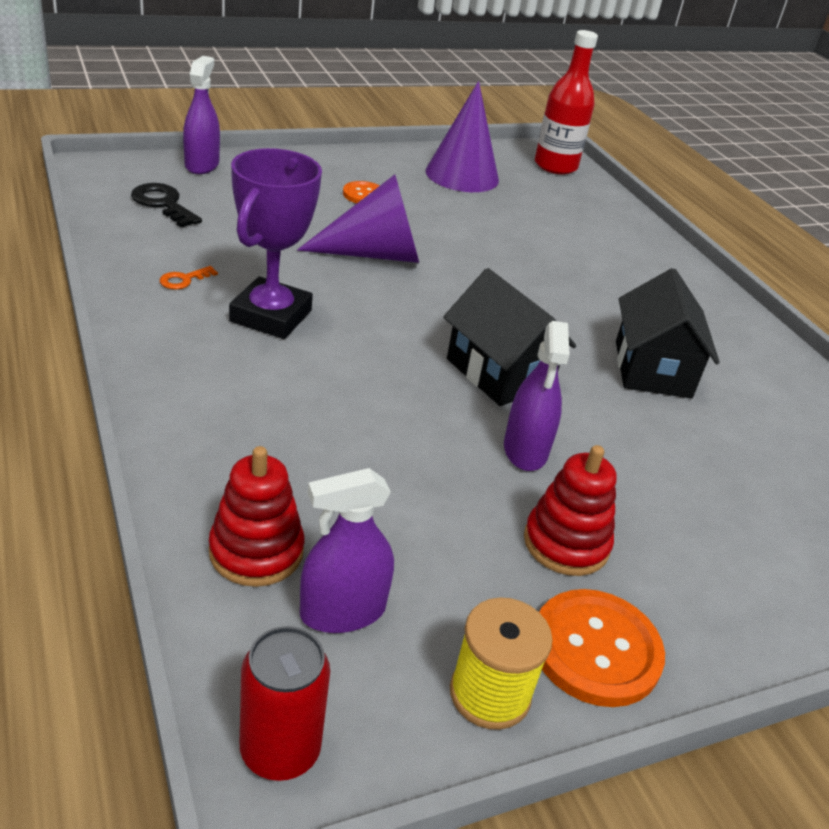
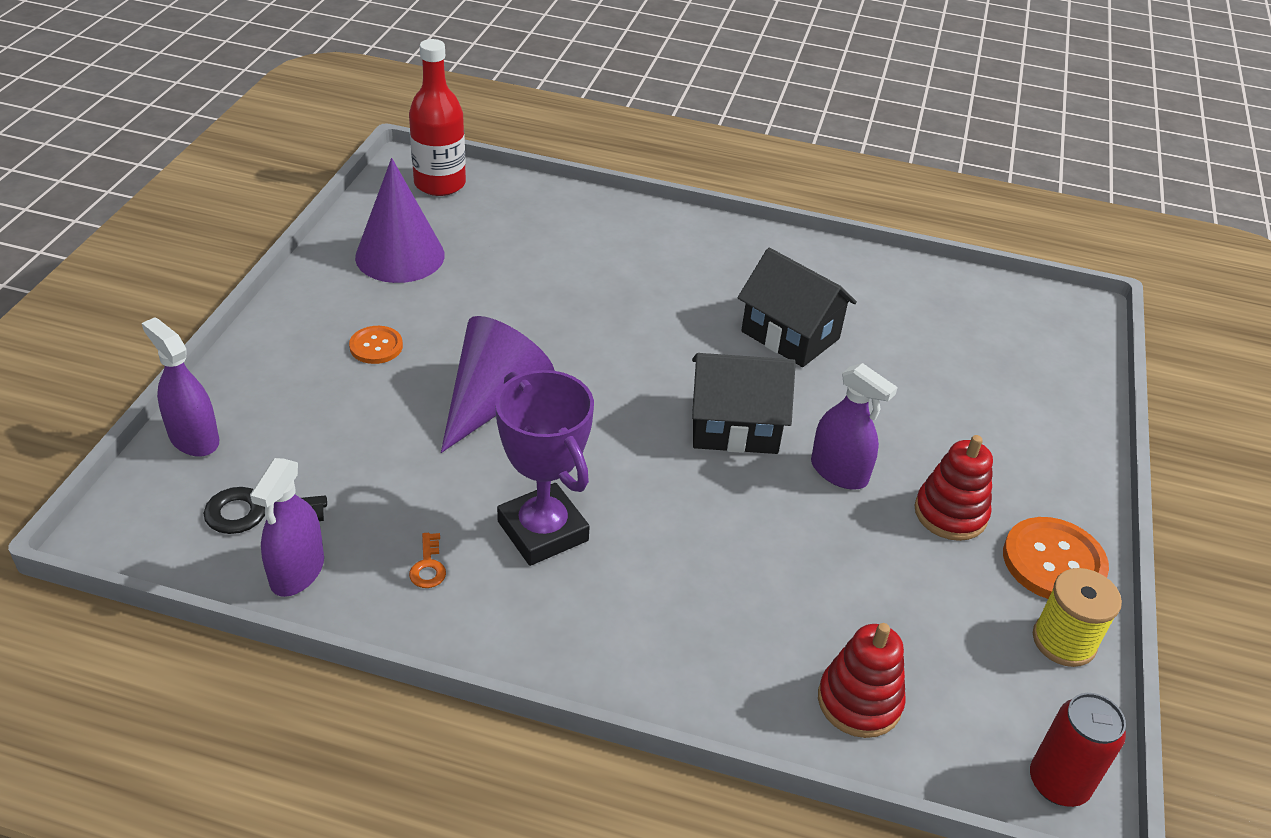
camera: 50 degrees left, 5 degrees up
(343, 611) = (950, 681): purple spray bottle -> purple spray bottle (297, 571)

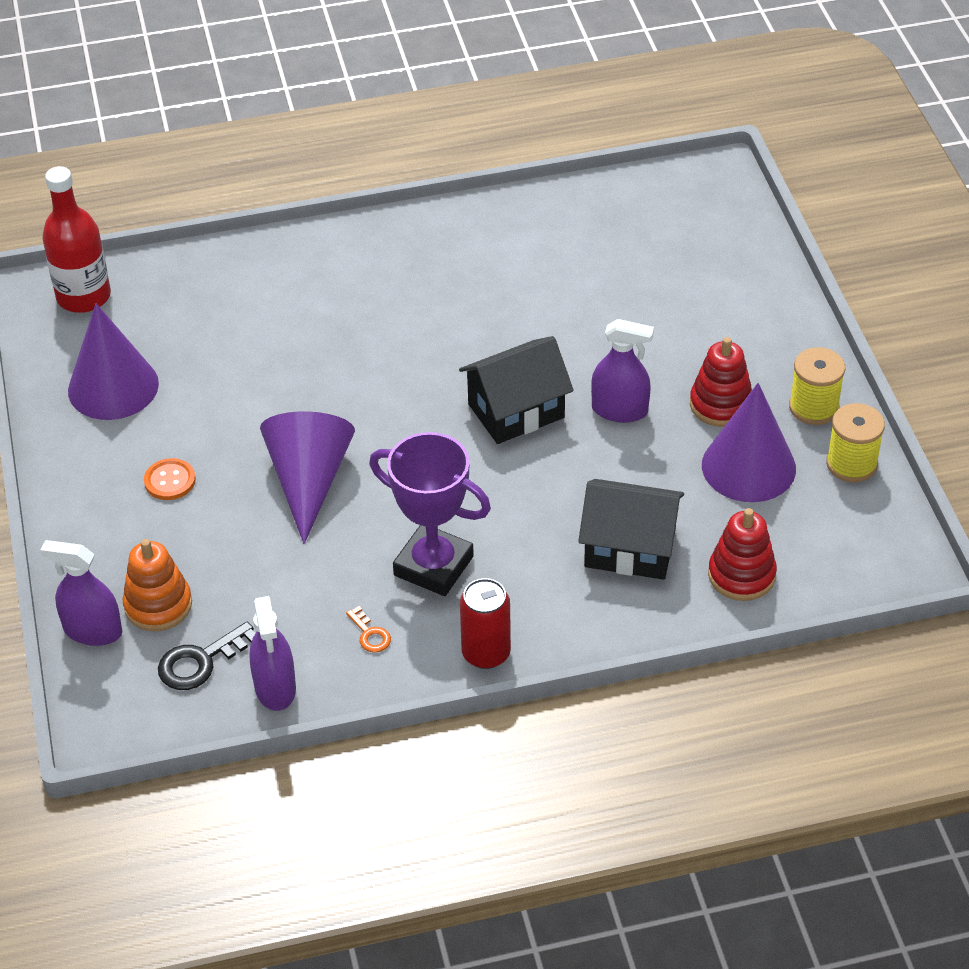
camera: 25 degrees left, 5 degrees up
(268, 444) = (158, 605): none -> orange stacking toy
(790, 335) = (504, 307): black house -> black house (630, 548)
(941, 589) = (748, 466): none -> purple cone
(1053, 562) = (813, 407): orange button -> yellow spool
(1058, 783) = (898, 563): red can -> red can (486, 653)

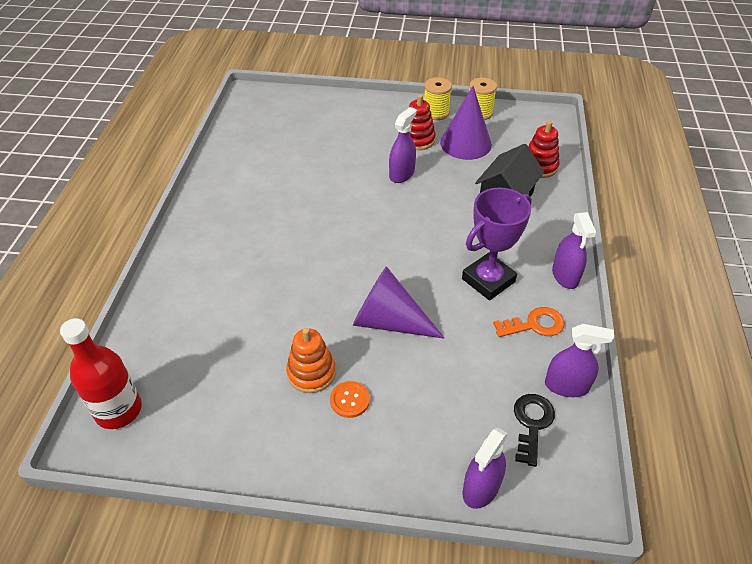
camera: 70 degrees left, 0 degrees up
(113, 387) = (232, 413): purple cone -> none
(158, 605) = (470, 437): orange stacking toy -> orange stacking toy (311, 373)
(201, 661) = (532, 423): black key -> black key turned 150 degrees counterclockwise
(370, 634) = (534, 324): orange key -> orange key, size x1.74
(486, 653) = (565, 276): red can -> purple spray bottle
(516, 411) = (380, 212): black house -> none

